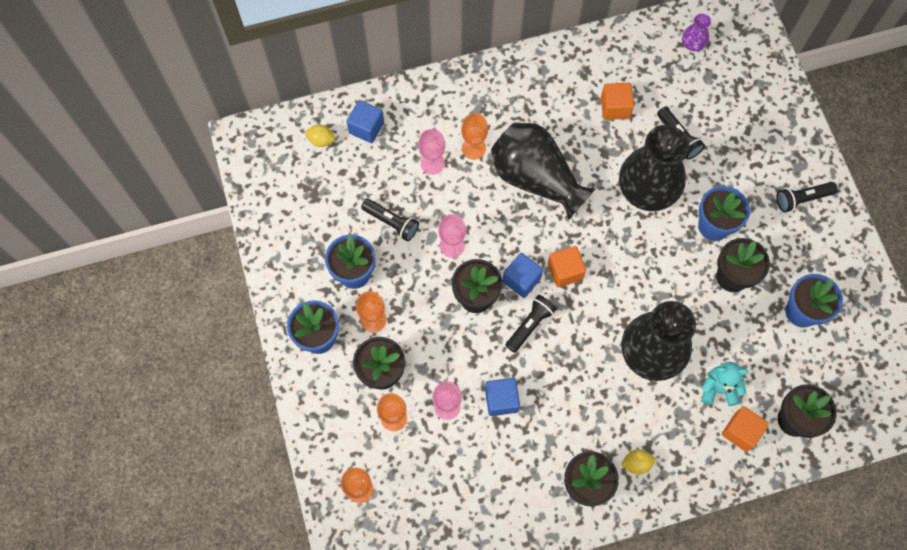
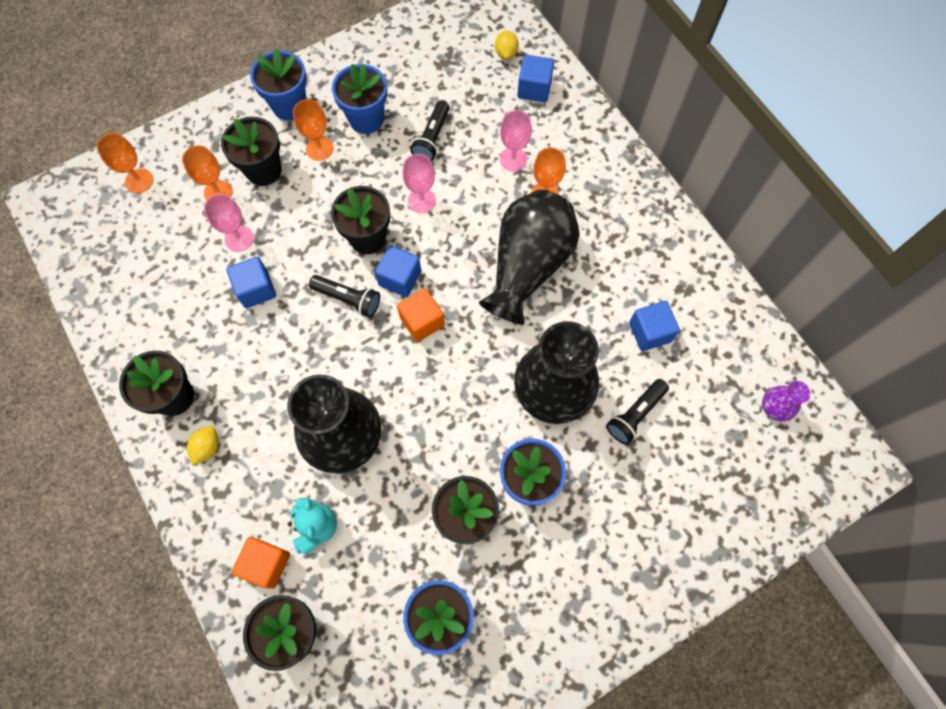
camera: 75 degrees right, 0 degrees up
(615, 107) = (649, 332): orange cube -> blue cube
(636, 463) = (207, 447): yellow lemon -> yellow lemon turned 45 degrees clockwise
(802, 199) = (600, 590): black flashlight -> none

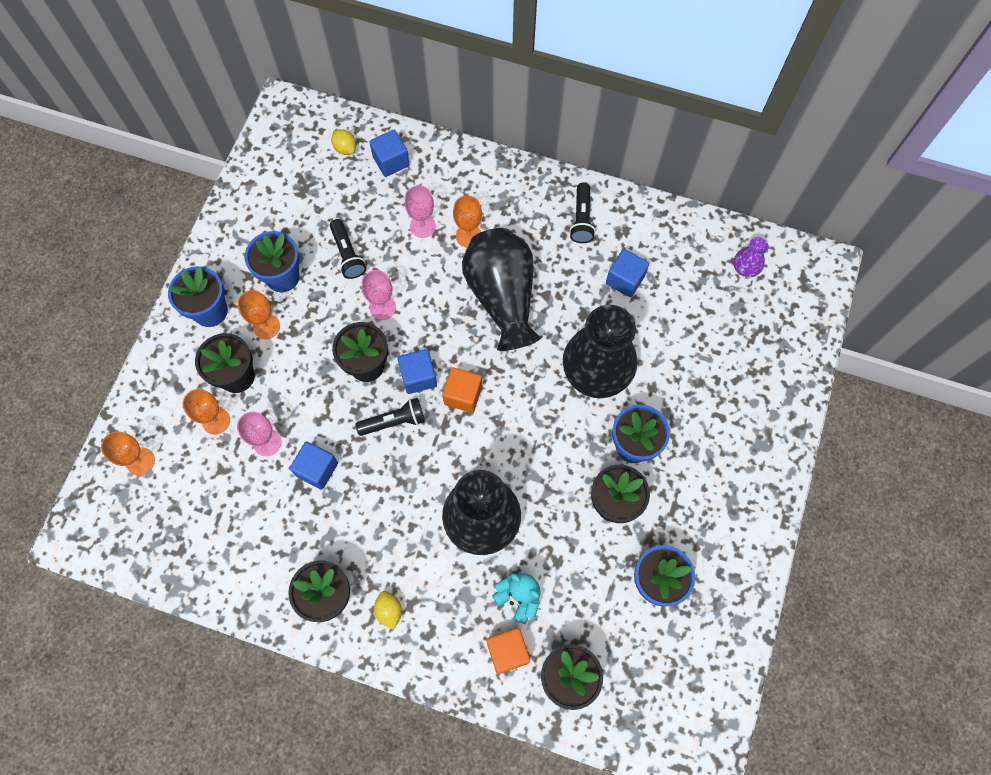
camera: 40 degrees left, 0 degrees up
(635, 414) = (663, 344): black flashlight -> black flashlight (581, 219)

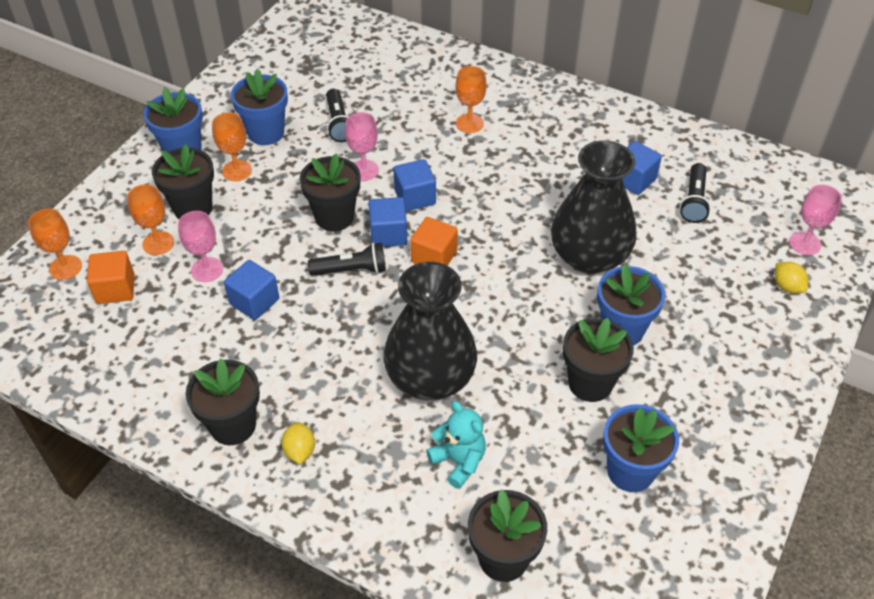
camera: 10 degrees right, 20 degrees down
(345, 148) = (358, 42): yellow lemon -> yellow lemon (787, 286)
(391, 161) = (402, 56): blue cube -> blue cube (415, 197)
(422, 226) = (422, 110): pink goblet -> pink goblet (805, 243)
(502, 297) = (495, 177): black vase -> none
(507, 651) = (433, 517): orange cube -> orange cube (115, 289)
(581, 219) = (593, 124): black flashlight -> black flashlight (693, 201)
(745, 268) = (771, 186): purple vase -> none

